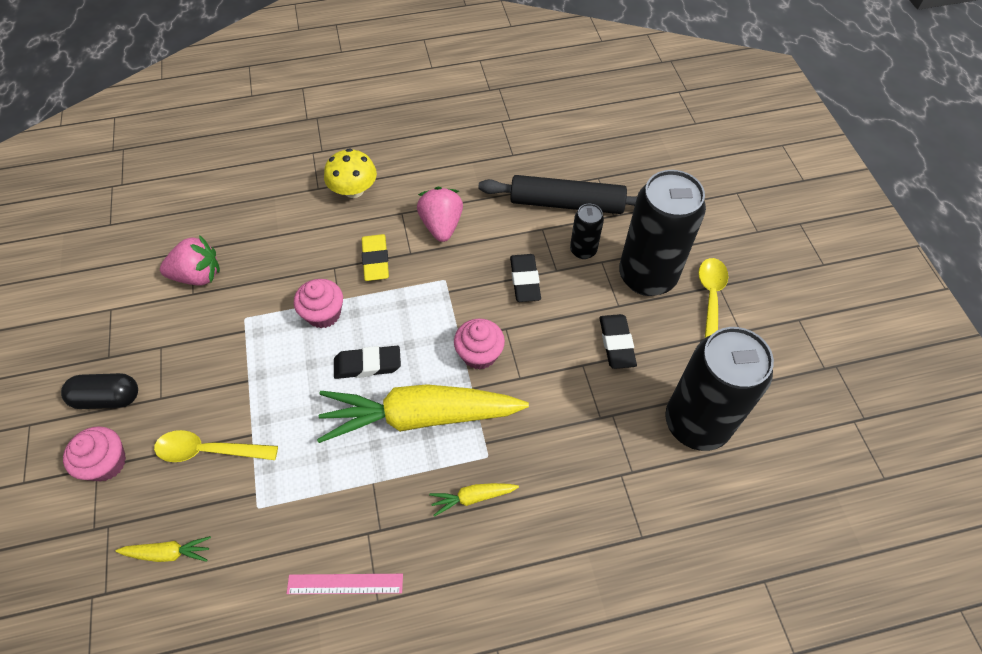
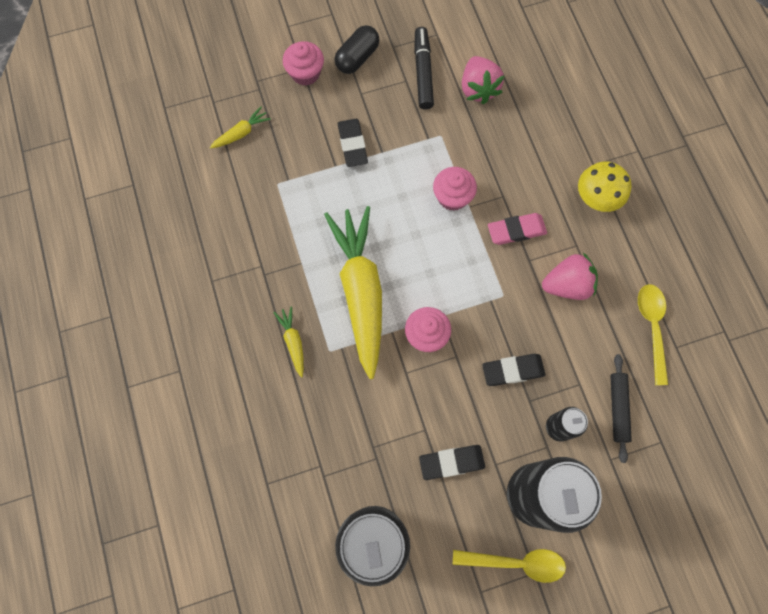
camera: 85 degrees right, 15 degrees up
(108, 398) = (357, 58): black capsule -> black capsule turned 45 degrees clockwise
(156, 328) = (423, 72): none -> black marker
(168, 553) = (241, 133): yellow carrot -> yellow carrot turned 120 degrees counterclockwise
(209, 451) = (319, 139): yellow spoon -> yellow spoon (652, 327)
(345, 584) = (223, 256): pink ruler -> none
(367, 365) = (405, 242): black eraser -> black eraser (352, 145)
(375, 260) = (516, 230): yellow eraser -> pink eraser
(566, 203) = (618, 408): black rolling pin -> black rolling pin, size x0.56

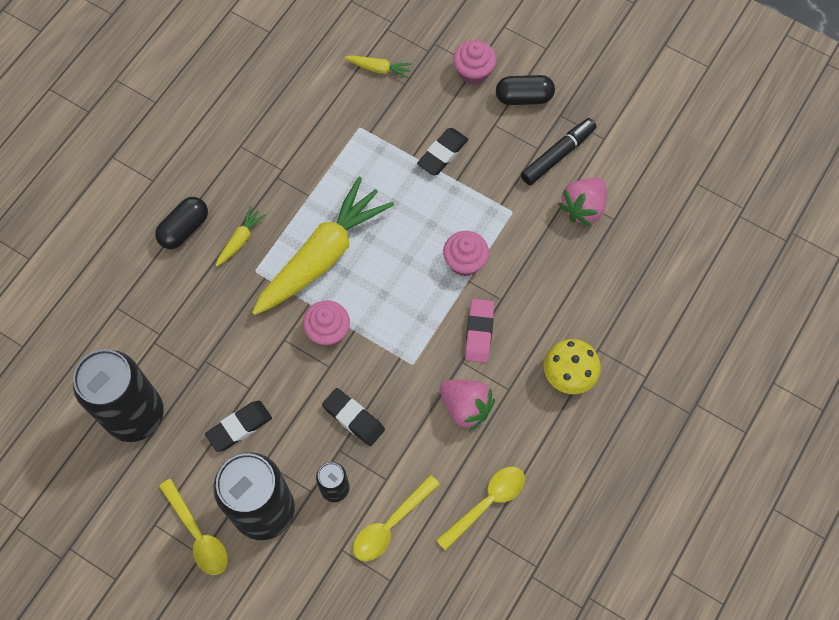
camera: 50 degrees right, 5 degrees down
(245, 377) = (184, 229): none -> black capsule
(451, 462) = (239, 427): black eraser -> black eraser turned 75 degrees counterclockwise
(516, 230) = (479, 332): pink eraser -> pink eraser turned 60 degrees clockwise
(618, 408) = (390, 524): black rolling pin -> yellow spoon

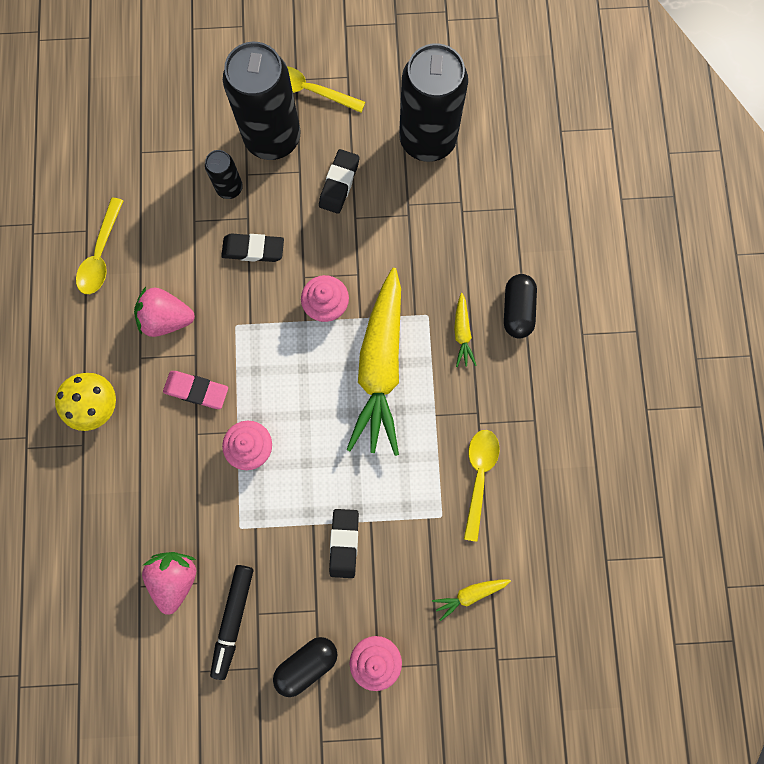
camera: 145 degrees right, 10 degrees up
(390, 524) = (167, 190): yellow spoon -> yellow spoon (479, 476)
(479, 332) = (196, 390): pink eraser -> pink eraser turned 45 degrees counterclockwise

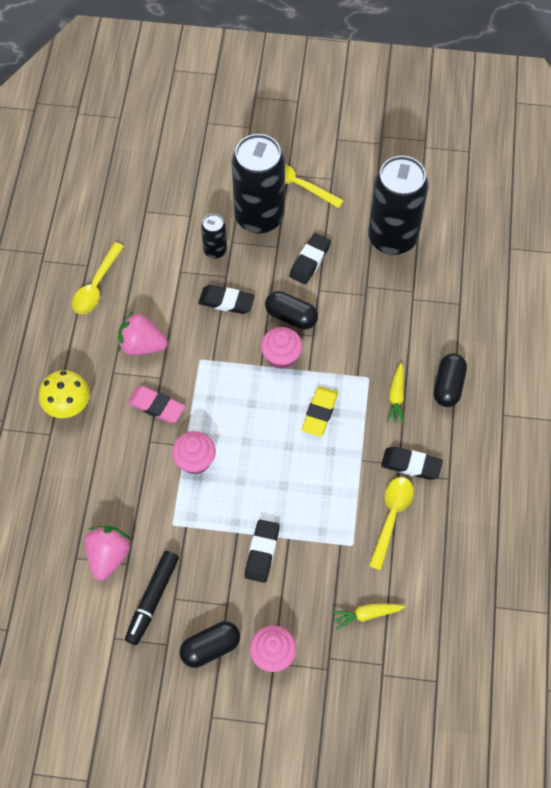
camera: 10 degrees right, 15 degrees down
(329, 256) = (291, 317): none -> black capsule
(380, 367) = (319, 413): yellow carrot -> yellow eraser
(491, 411) = (411, 465): none -> black eraser

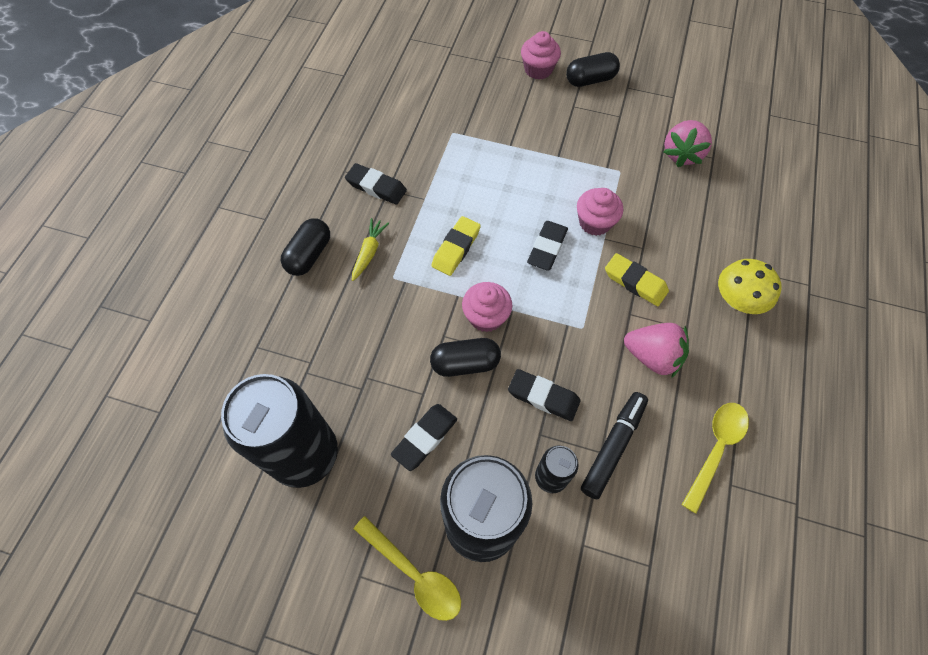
camera: 170 degrees left, 0 degrees up
(152, 599) = (640, 118): black marker -> black marker (613, 446)
(156, 406) = (635, 282): pink eraser -> yellow eraser
(262, 552) = (537, 138): black eraser -> black eraser (547, 248)
(291, 317) = (465, 363): black capsule -> black capsule turned 45 degrees counterclockwise
(366, 614) = (453, 84): yellow carrot -> none
(391, 517) = (410, 148): yellow spoon -> none

